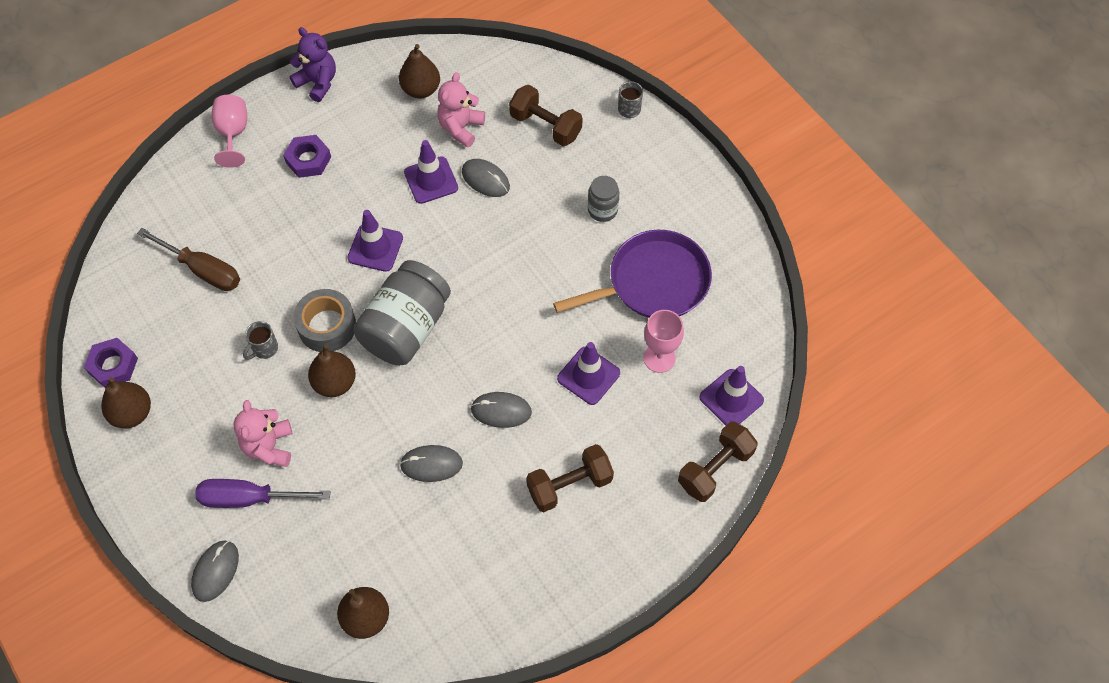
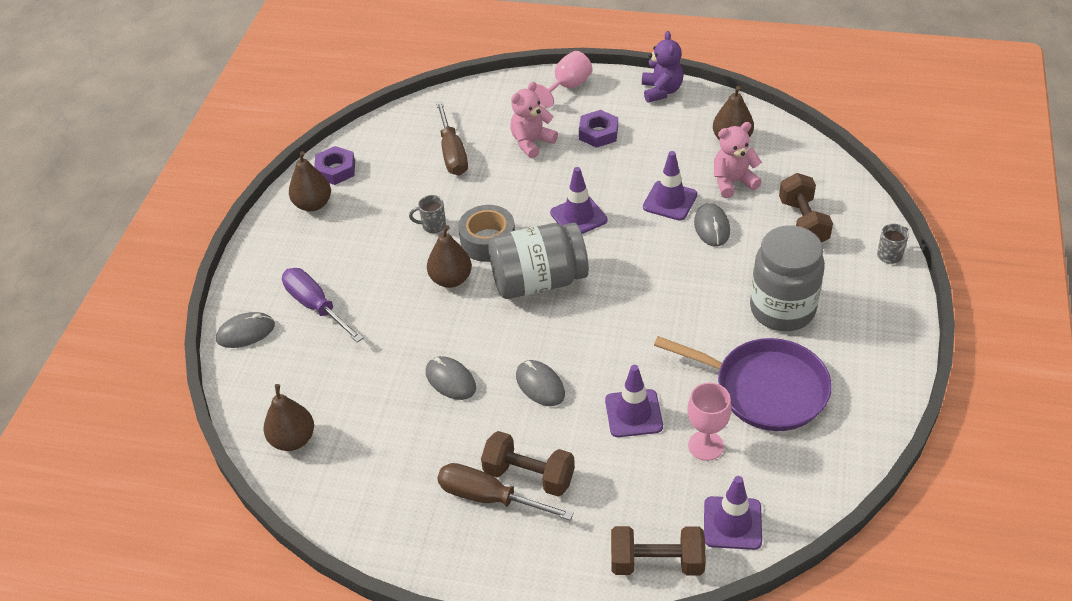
camera: 50 degrees right, 15 degrees down
(269, 446) = (365, 285): pink teddy bear -> pink teddy bear (532, 142)
(560, 526) = (488, 497): none -> brown screwdriver
(602, 210) = (782, 309): grey jar -> grey jar, size x2.01

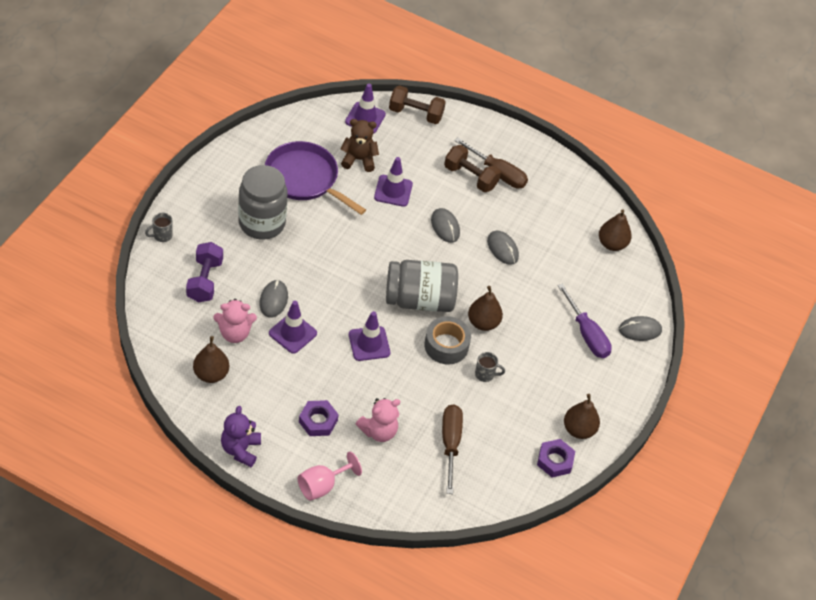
camera: 175 degrees left, 5 degrees up
(705, 445) = (358, 160): pink goblet -> brown teddy bear
(803, 222) = (205, 281): brown dumbbell -> purple dumbbell

